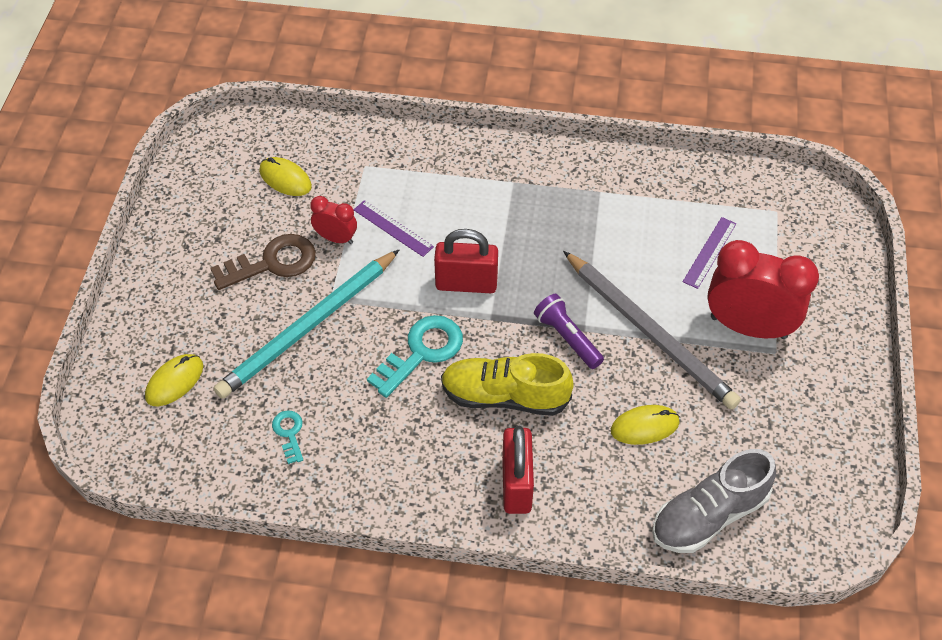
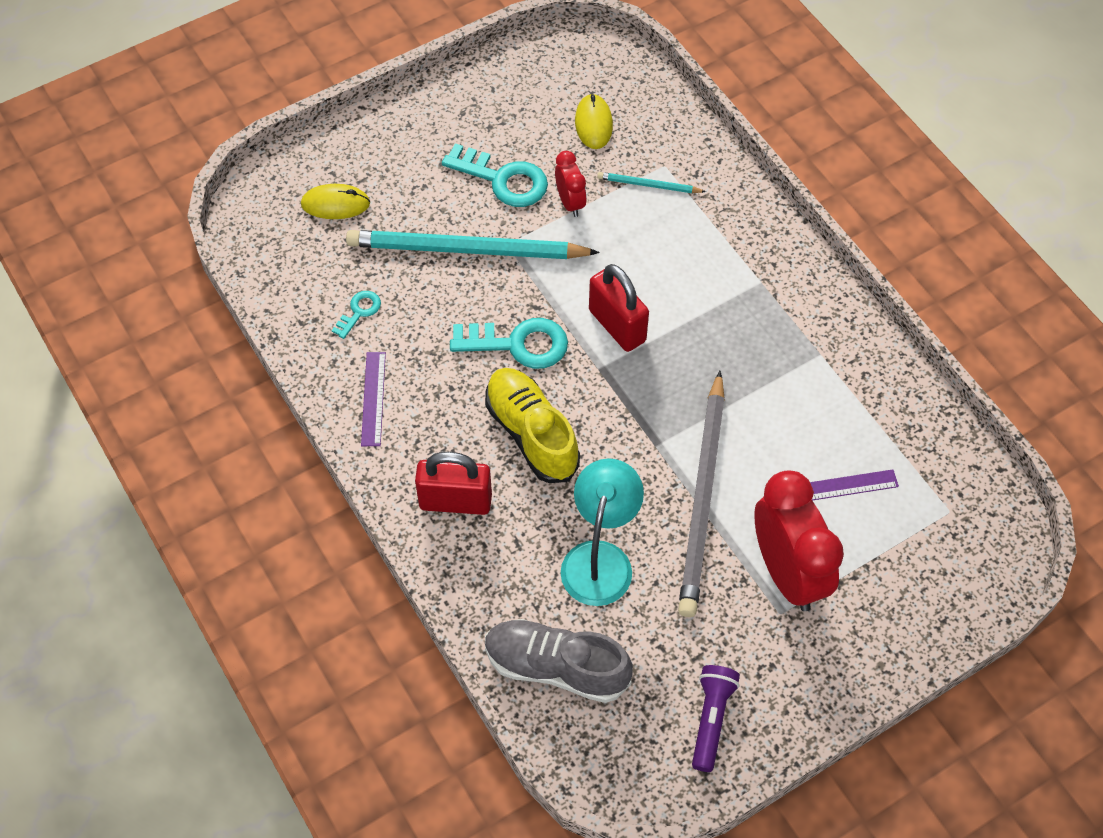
camera: 50 degrees right, 5 degrees up
(272, 263) = (503, 179): brown key -> turquoise key
(371, 185) = (649, 185): none -> turquoise pencil
(393, 228) = (620, 233): purple ruler -> purple ruler (373, 398)
(516, 484) = (455, 501): red padlock -> red padlock turned 45 degrees clockwise
(567, 338) = (635, 438): purple flashlight -> purple flashlight (711, 719)
(644, 426) = (600, 559): yellow mouse -> turquoise lamp

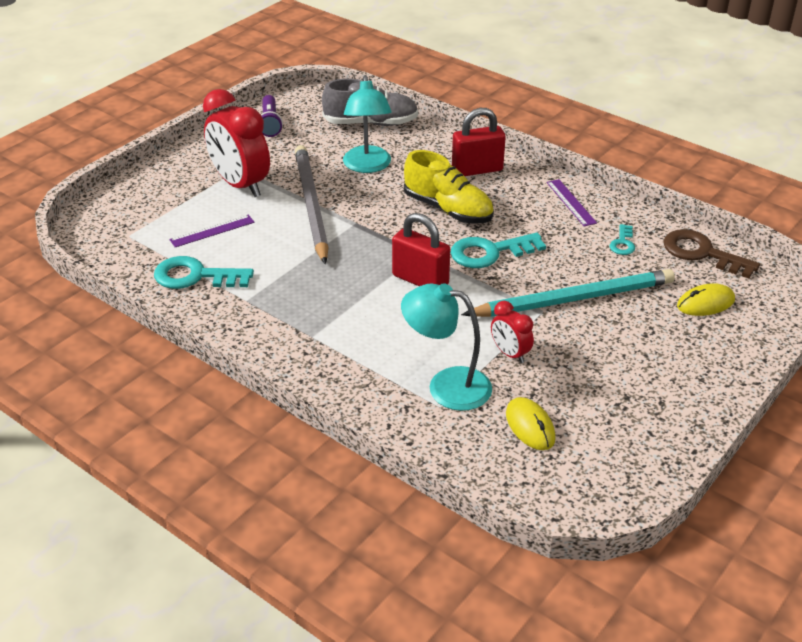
camera: 160 degrees right, 20 degrees down
(283, 270) = (702, 253): none -> brown key
(503, 179) = (581, 356): turquoise key -> turquoise key (196, 276)
(649, 185) = (446, 386): turquoise pencil -> turquoise lamp

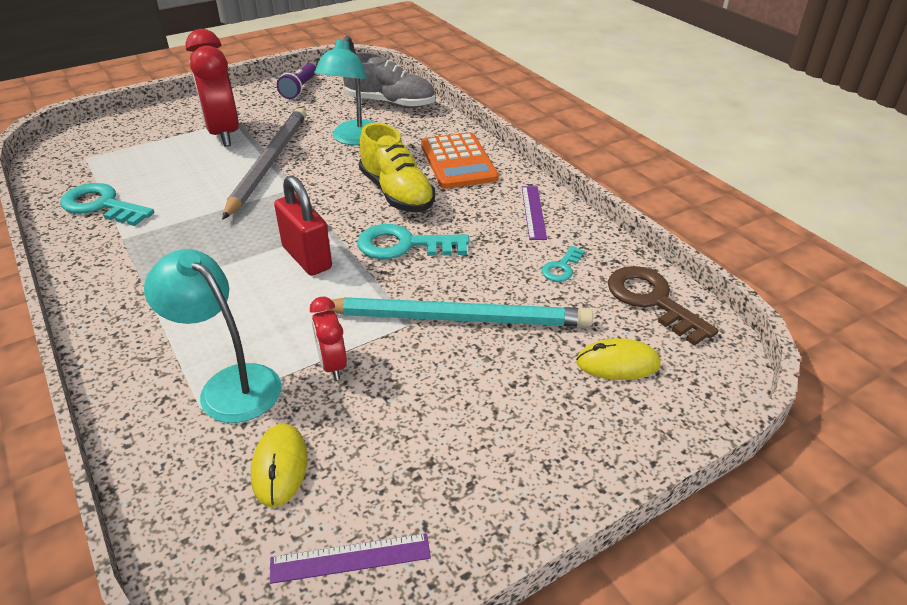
camera: 20 degrees right, 0 degrees up
(212, 231) = (159, 168): purple ruler -> purple ruler (350, 558)
(477, 170) = (458, 162): red padlock -> orange calculator

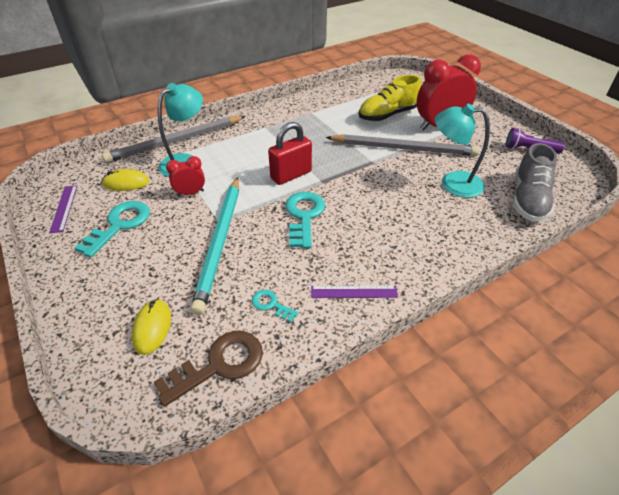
camera: 90 degrees right, 5 degrees up
(102, 205) = (343, 101): turquoise key -> turquoise key (119, 225)
(144, 410) = (176, 141): none -> grey pencil
(397, 193) = (373, 210): yellow shoe -> yellow shoe (388, 115)
(458, 162) = (431, 244): orange calculator -> none

